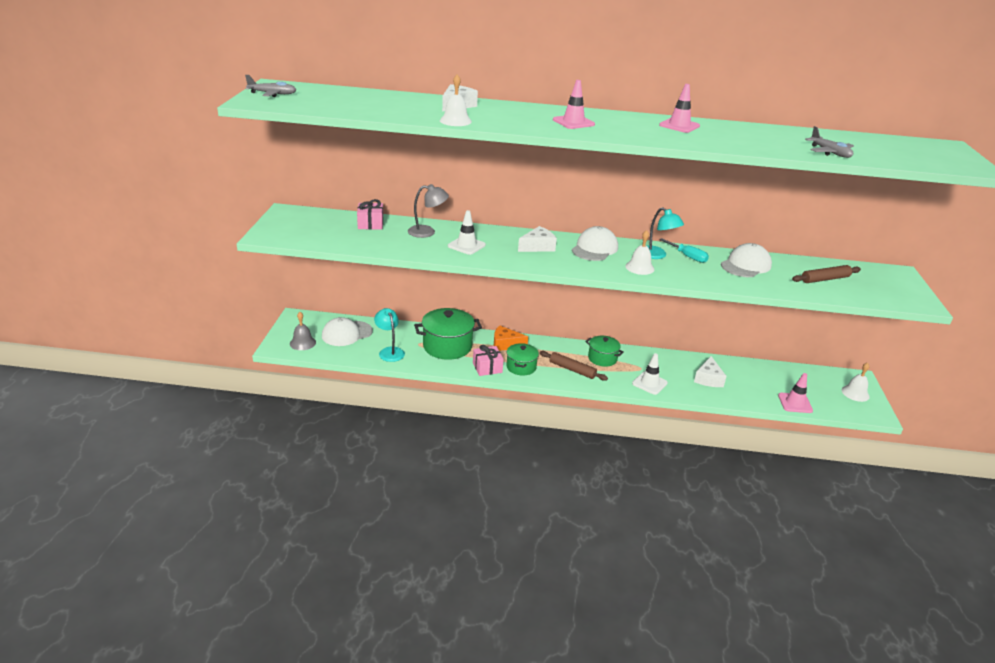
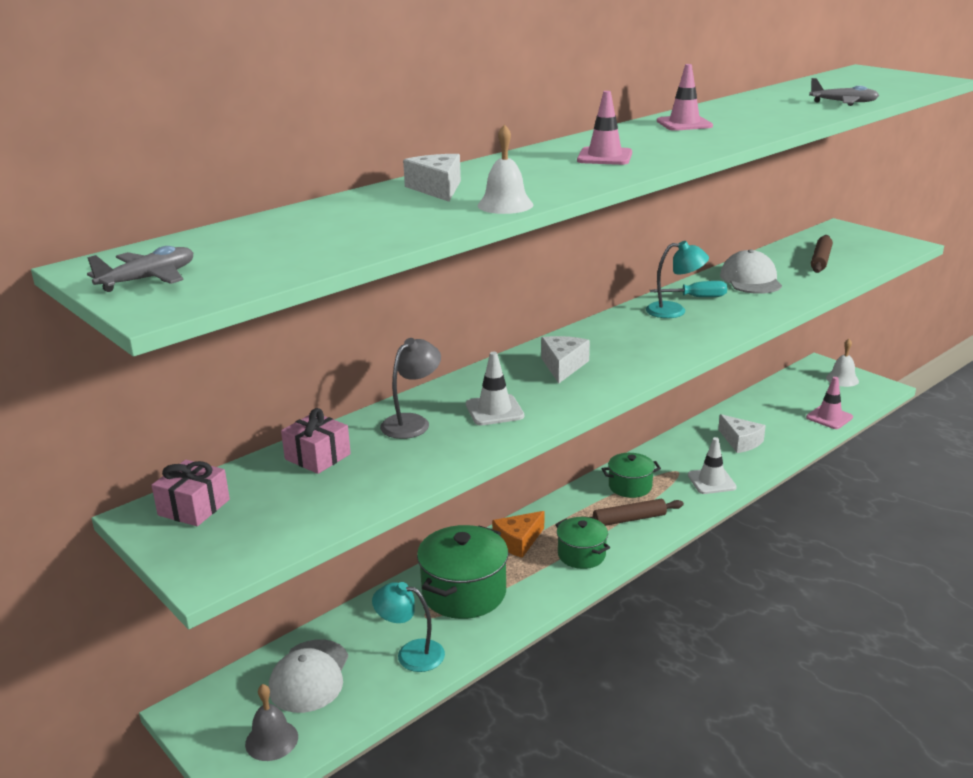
camera: 45 degrees left, 5 degrees down
(487, 367) = (552, 583): pink gift -> pink gift (194, 507)
(594, 248) = (613, 336): white cap -> none
(639, 267) = (692, 331): white bell -> none

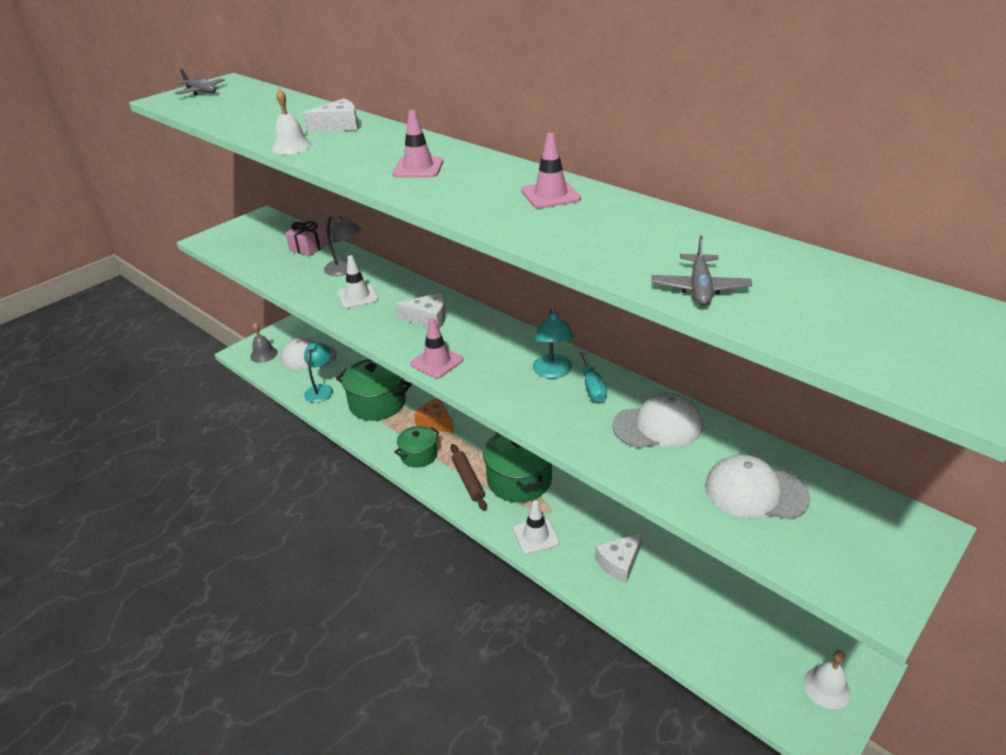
camera: 85 degrees right, 10 degrees up
(194, 507) = (265, 225): pink gift -> none
(630, 486) = (519, 480): green pot -> green pot, size x1.68
(820, 260) = (755, 492): brown rolling pin -> white cap
(829, 417) = (703, 655): pink traffic cone -> pink traffic cone (437, 362)

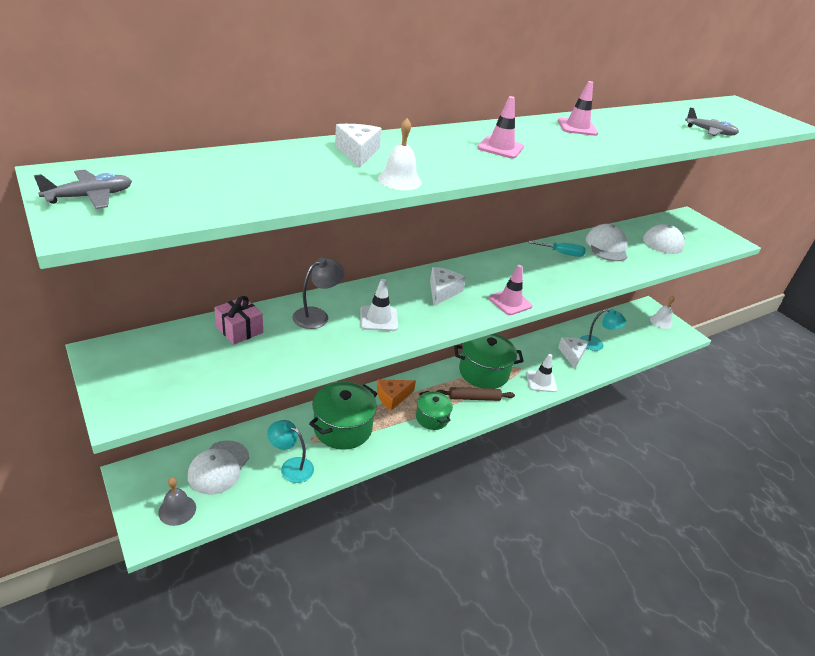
camera: 80 degrees left, 0 degrees up
(553, 372) = (541, 261): turquoise lamp -> turquoise lamp (596, 344)
(619, 563) = (572, 355): white cheese -> white cheese turned 150 degrees counterclockwise

